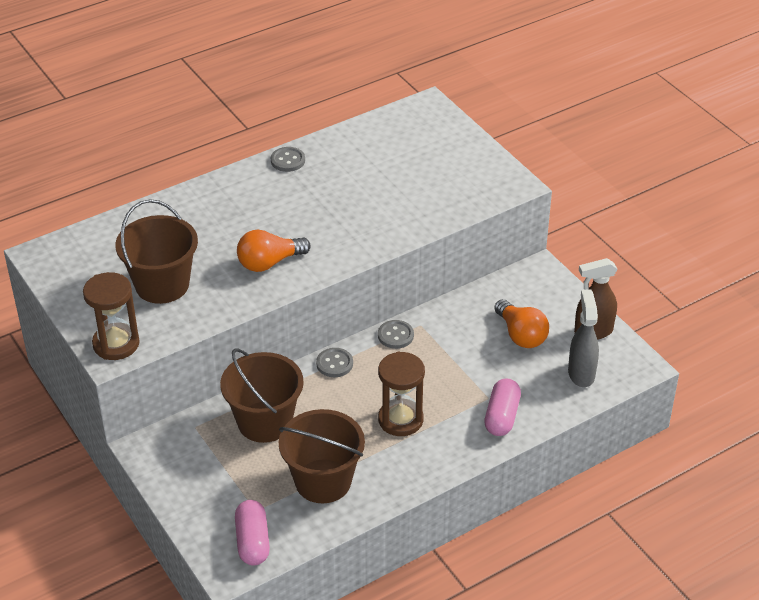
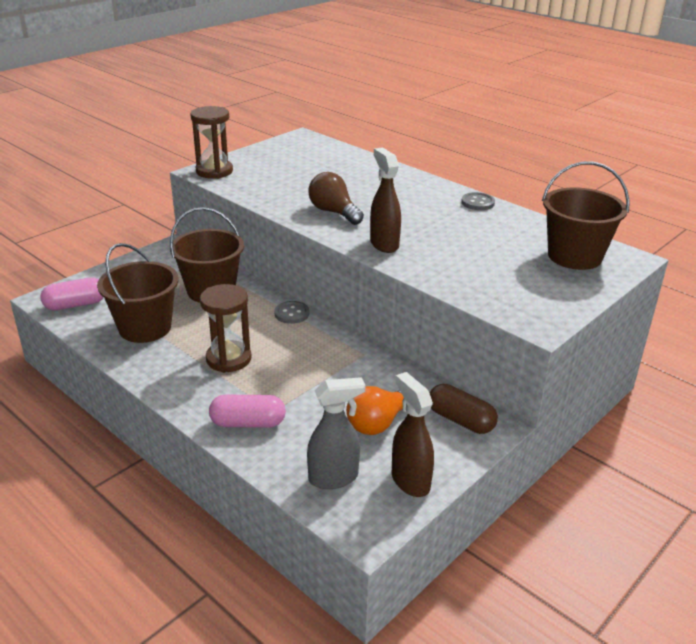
camera: 75 degrees right, 10 degrees down
(162, 285) = (287, 177): brown bucket -> brown bucket (574, 256)
(269, 263) = (334, 212): orange light bulb -> brown light bulb
(352, 241) = (384, 244): none -> brown spray bottle
(395, 335) = (342, 341): grey button -> none
(529, 287) = (460, 420): none -> brown capsule

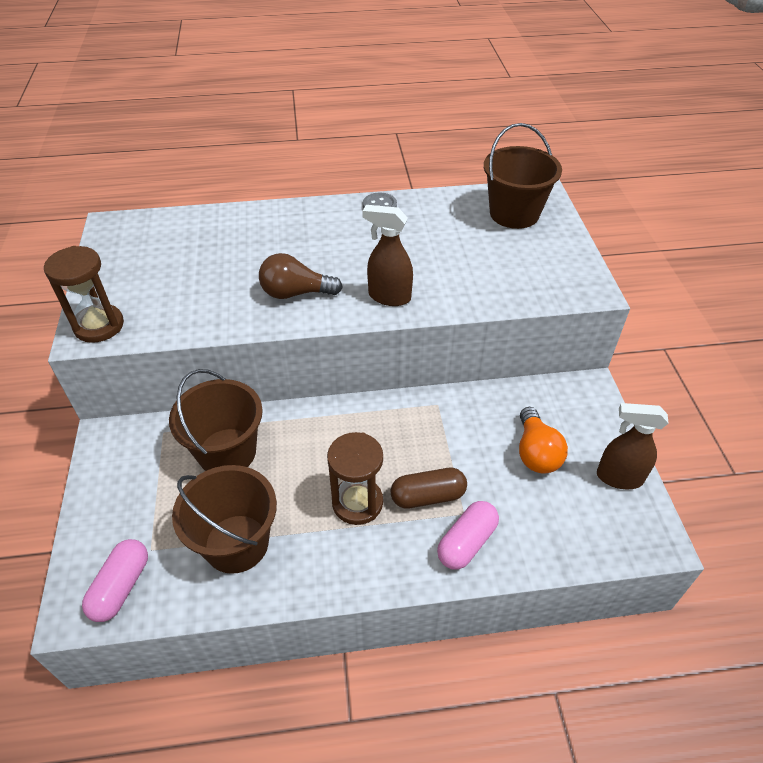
camera: 50 degrees left, 15 degrees up
(292, 313) = (331, 415): grey button -> none
(334, 478) = (583, 524): grey spray bottle -> none
(460, 420) = (570, 402): brown capsule -> brown capsule (428, 496)

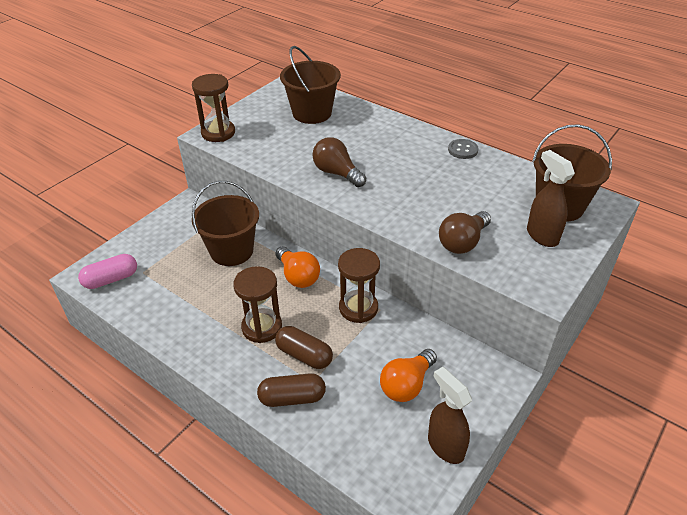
camera: 45 degrees right, 5 degrees down
(236, 543) = (180, 299): brown bucket -> brown bucket (312, 113)
(328, 428) = (298, 276): none -> orange light bulb
(389, 297) = (389, 207): brown spray bottle -> brown spray bottle (541, 236)
(419, 417) = (358, 308): none -> brown hourglass
(466, 542) = (292, 398): pink capsule -> brown capsule
(487, 290) = (463, 242): none -> brown light bulb

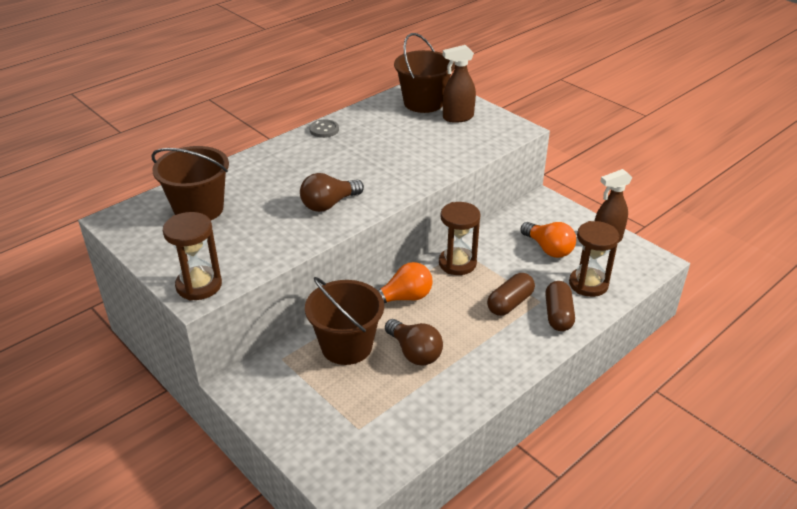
camera: 80 degrees left, 5 degrees down
(111, 279) = (363, 460): pink capsule -> none
(262, 327) = (470, 329): brown hourglass -> brown hourglass (588, 284)
(463, 242) = (456, 152): brown light bulb -> brown light bulb (414, 352)

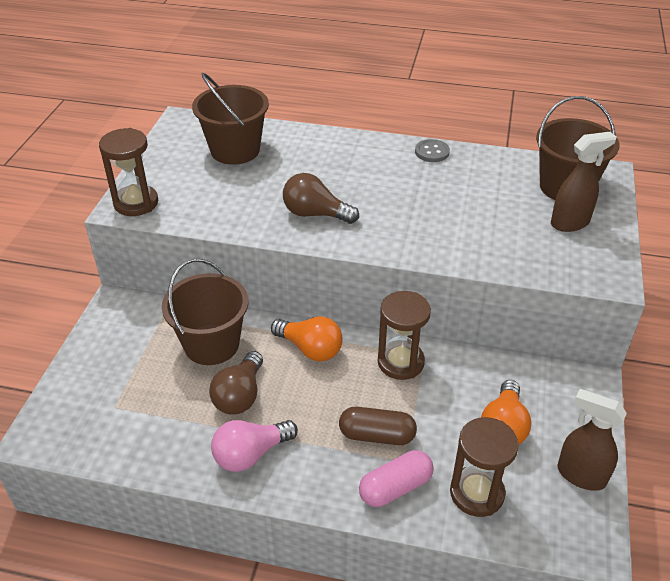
camera: 55 degrees right, 5 degrees up
(457, 117) = (570, 223): brown spray bottle -> brown spray bottle turned 120 degrees clockwise
(475, 370) = (251, 454): none -> pink light bulb
(558, 315) = (395, 487): brown capsule -> pink capsule

